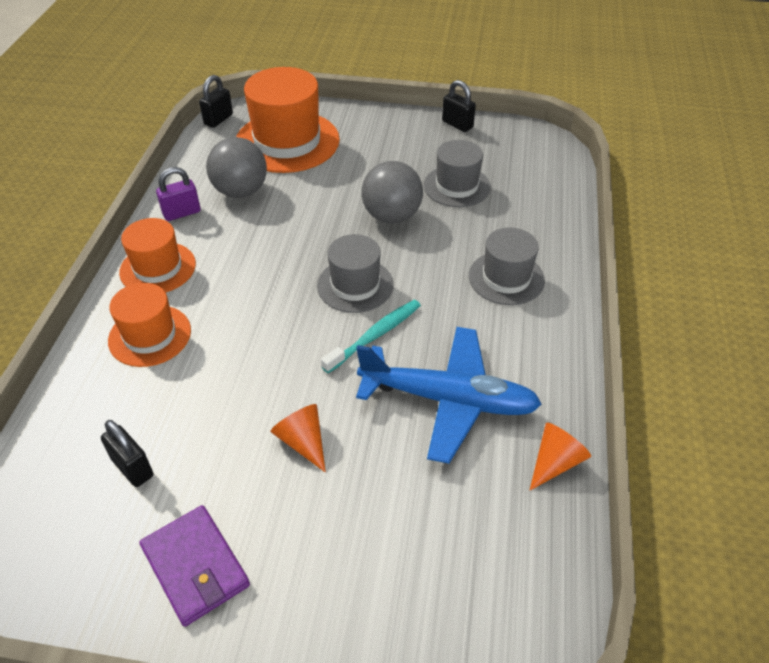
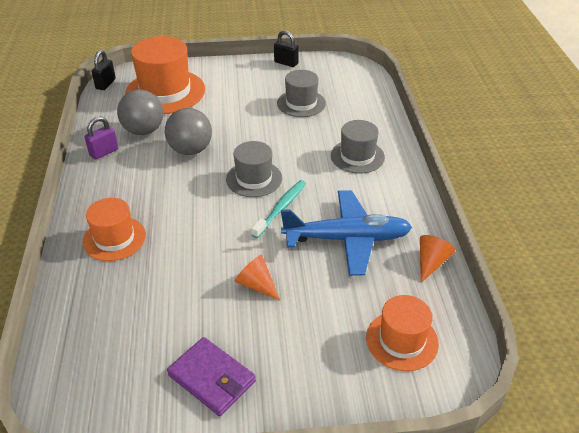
camera: 15 degrees left, 5 degrees down
(132, 468) = (138, 326): black padlock -> none
(158, 268) = (101, 192): orange hat -> orange hat (402, 340)
(391, 216) = (262, 130): grey ball -> grey ball (190, 150)

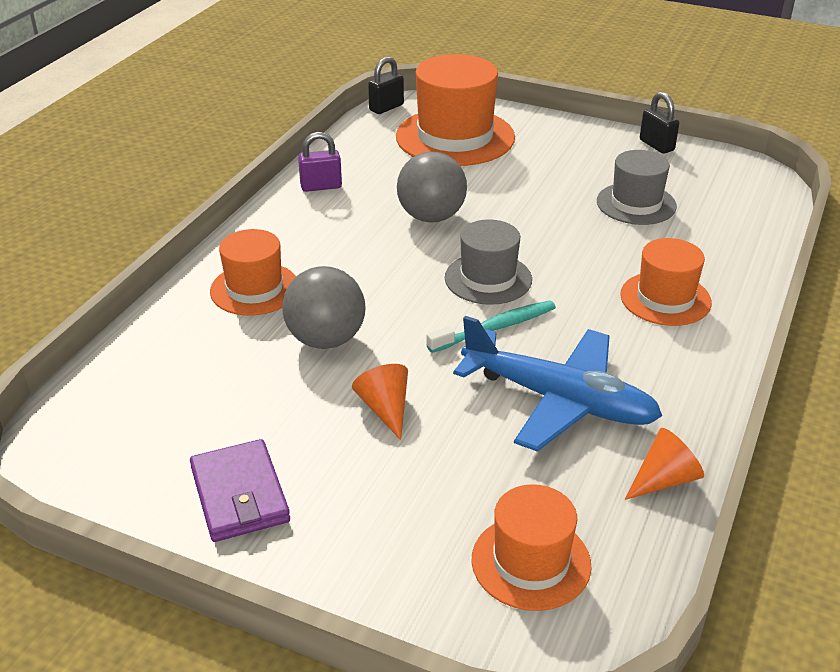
camera: 30 degrees right, 5 degrees down
(144, 130) = (390, 176): grey ball -> grey ball (326, 339)
(357, 156) = (665, 299): grey hat -> orange hat

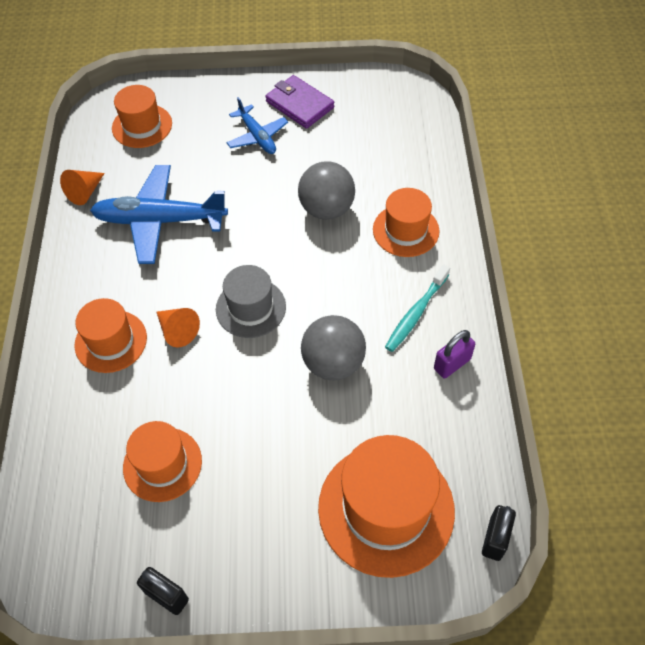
camera: 155 degrees right, 20 degrees up
(346, 467) = (257, 136): none -> blue plane
(385, 409) = (259, 176): orange cone -> orange cone (177, 331)
(495, 328) = (223, 262): turquoise toothbrush -> turquoise toothbrush (416, 313)
(636, 204) = (162, 464): grey hat -> orange hat

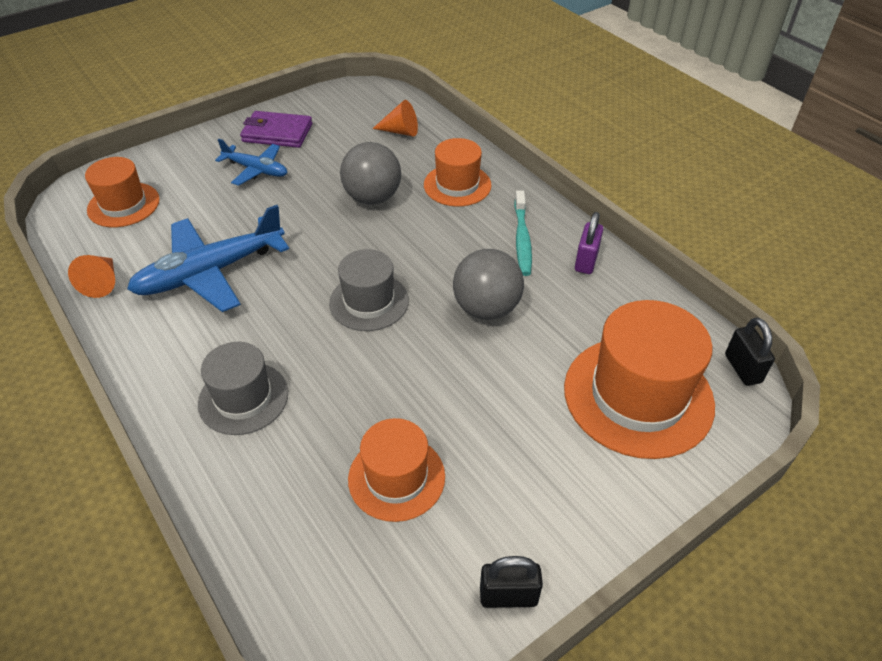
camera: 35 degrees left, 10 degrees down
(111, 341) = (243, 398): orange hat -> grey hat
(177, 331) = (310, 354): orange cone -> orange cone (400, 131)

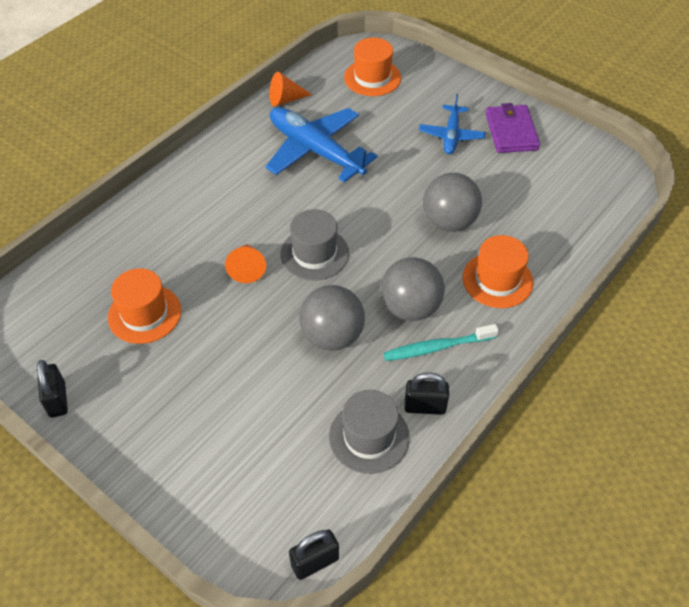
camera: 75 degrees right, 5 degrees up
(243, 398) = (198, 209): grey hat -> grey hat (369, 437)
(400, 131) = (563, 216): orange cone -> orange cone (247, 268)
(469, 246) = (410, 308): none -> grey ball
(586, 261) = (425, 406): purple padlock -> black padlock
(638, 396) = (258, 468): orange hat -> none

